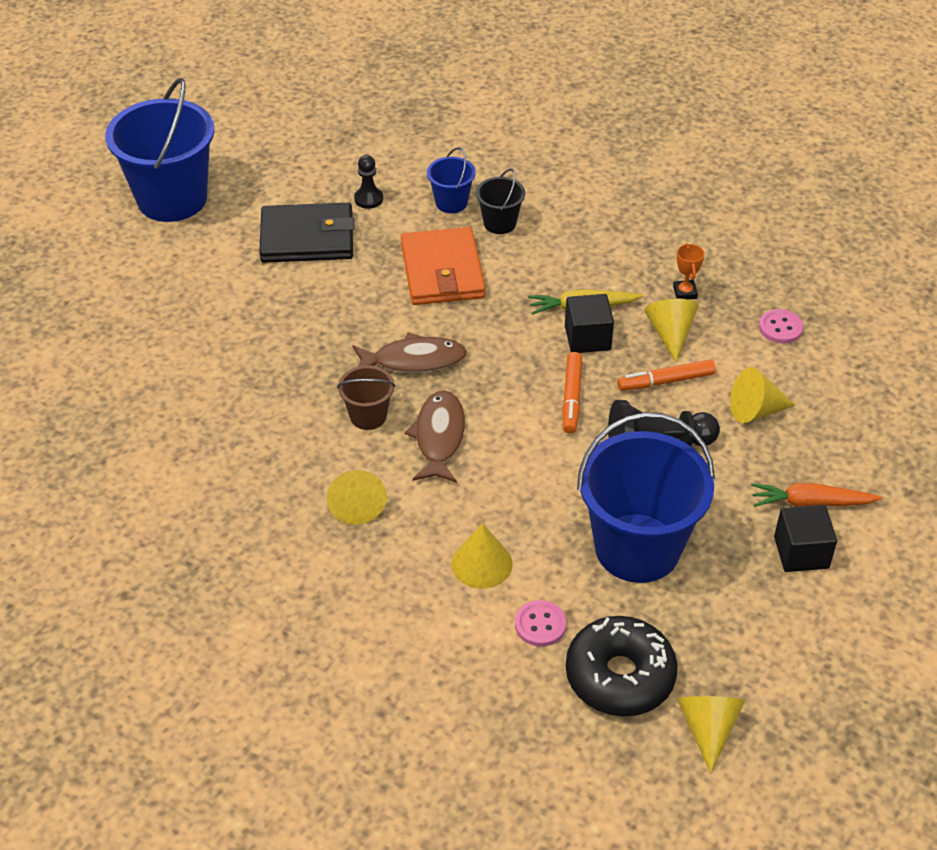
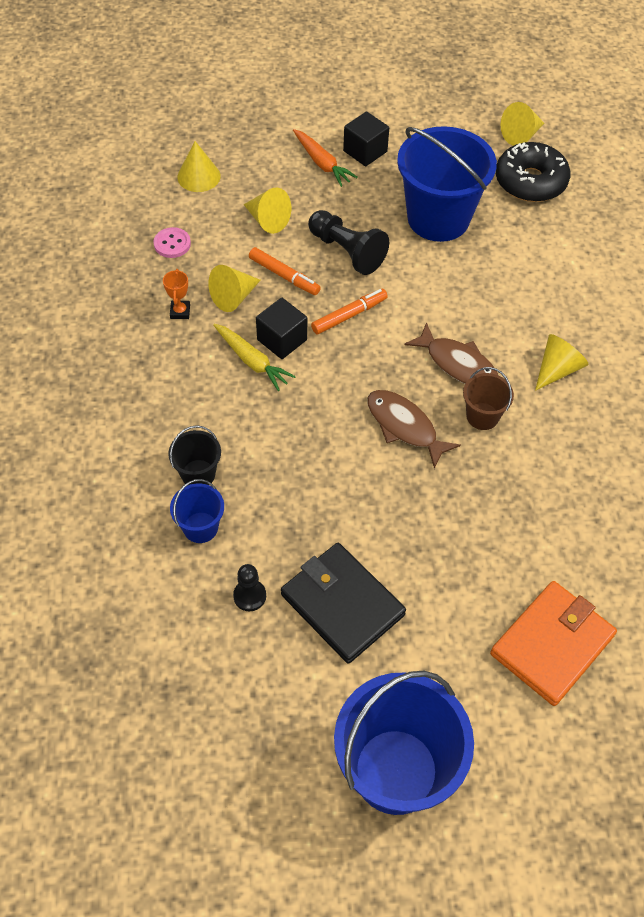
camera: 130 degrees left, 10 degrees up
(439, 437) = (457, 364): brown fish -> brown fish turned 105 degrees counterclockwise
(442, 271) = (292, 474): orange wallet -> orange wallet (552, 644)
(482, 563) = (528, 280): yellow cone -> yellow cone (199, 176)
(540, 625) = (538, 230): pink button -> none
(685, 292) = (180, 312): orange trophy -> orange trophy turned 45 degrees counterclockwise

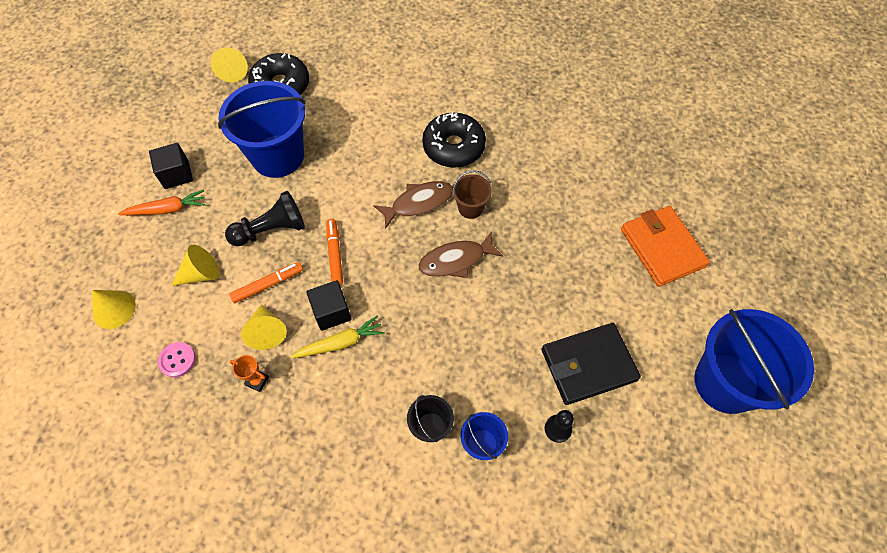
camera: 65 degrees left, 5 degrees up
(557, 369) = (453, 147): yellow cone -> black donut

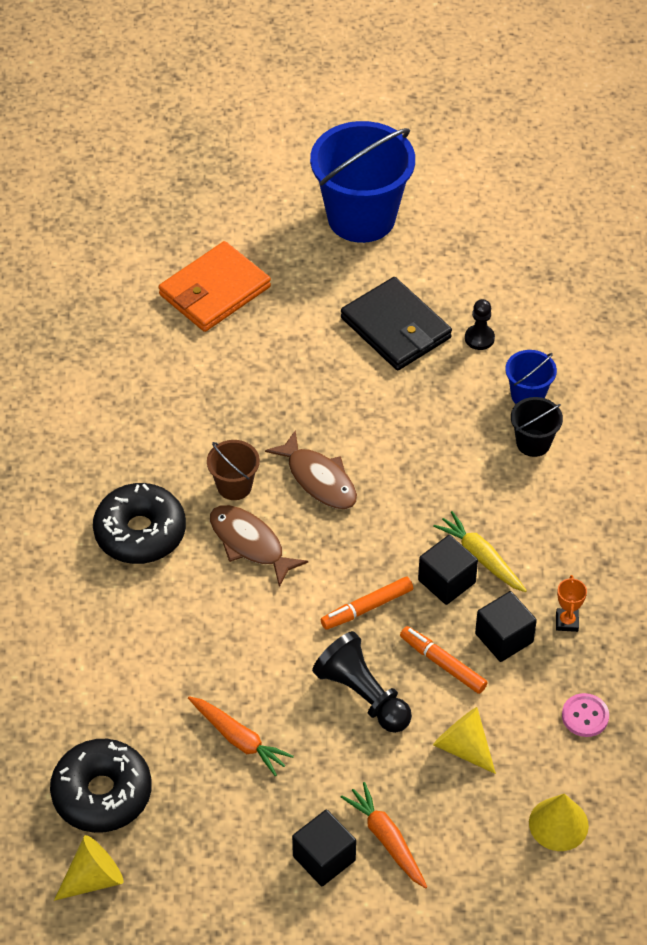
camera: 110 degrees left, 10 degrees down
(267, 332) = (504, 638): yellow cone -> black cube
(278, 156) = (239, 739): blue bucket -> orange carrot

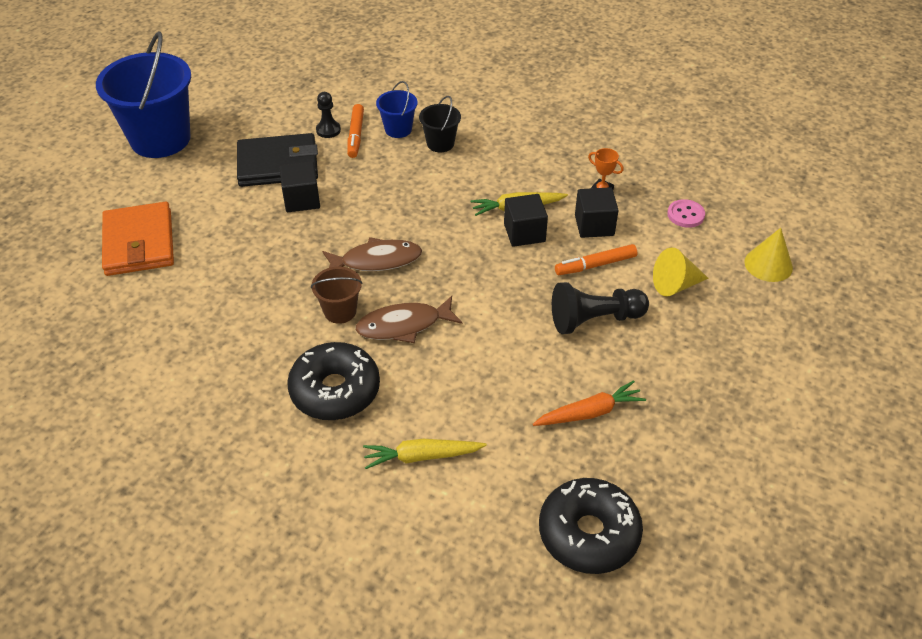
camera: 60 degrees left, 5 degrees down
(94, 878) = (676, 579): yellow cone -> none
(109, 633) = (422, 456): none -> yellow carrot
(324, 858) = (734, 406): black cube -> black cube (302, 200)
(367, 608) = (516, 284): orange marker -> orange marker (356, 135)
(386, 839) = (735, 361): orange carrot -> none

